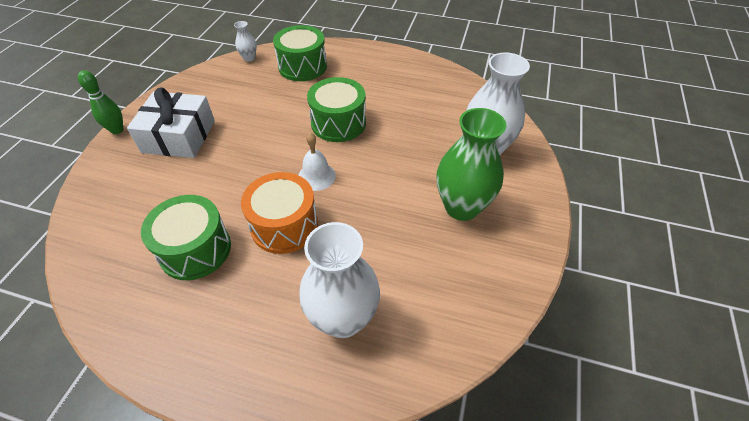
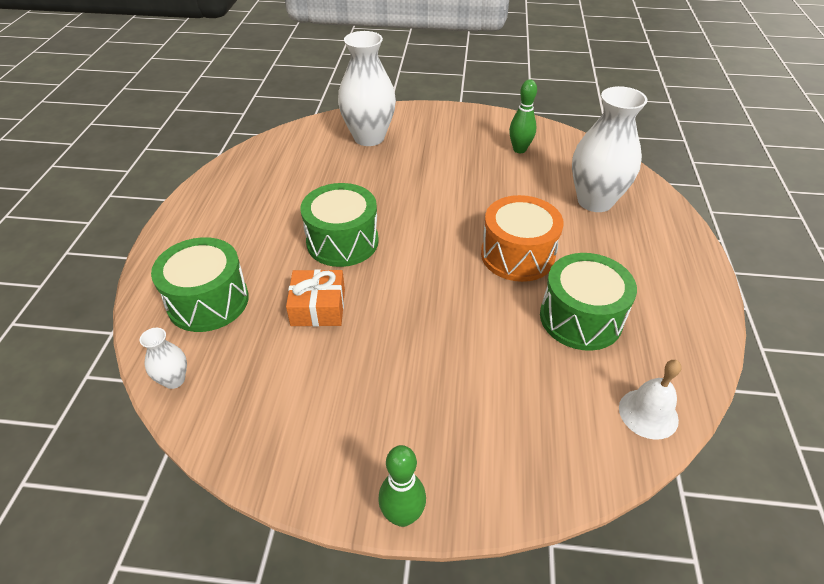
camera: 100 degrees left, 5 degrees down
(179, 136) = (400, 409): white gift -> none
(277, 108) = (318, 307): none -> orange gift
(316, 176) = (439, 244): white bell -> white bell (648, 413)
(455, 271) = (519, 149): none -> green bowling pin
(461, 207) = (449, 148): green vase -> none

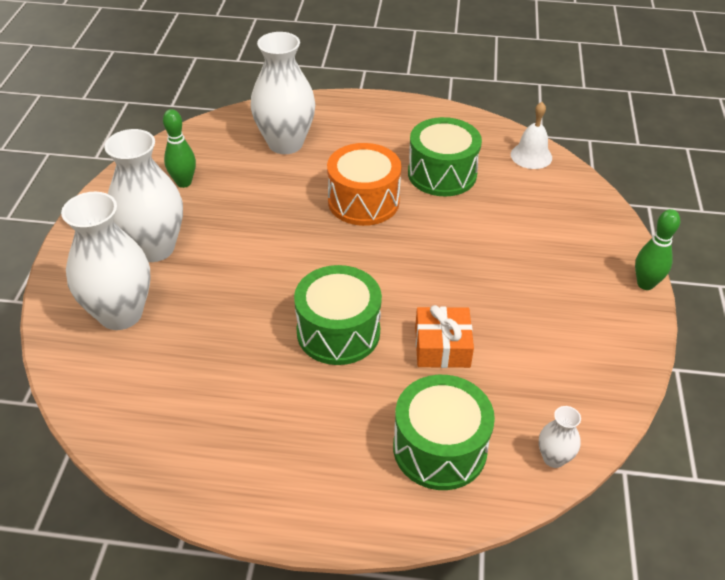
camera: 90 degrees left, 0 degrees up
(437, 144) = (154, 248): none -> white vase

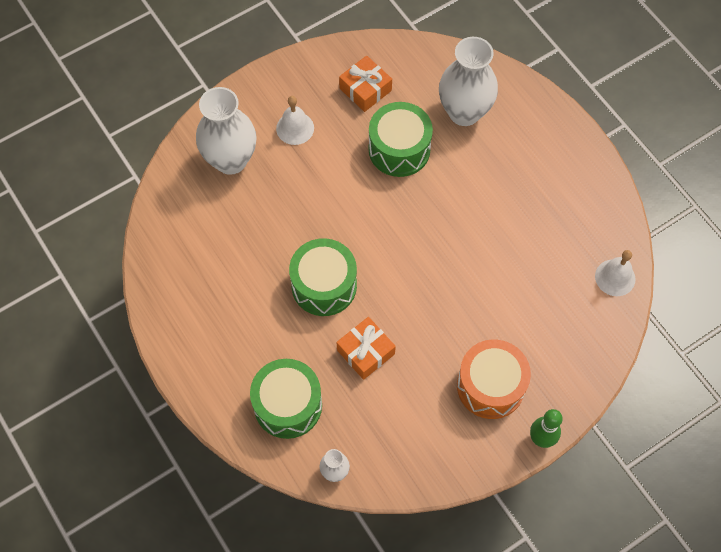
camera: 50 degrees right, 20 degrees up
(154, 248) = (295, 128): white vase -> white bell
(184, 182) = (365, 89): green bowling pin -> orange gift
(363, 201) = (453, 207): orange drum -> orange drum (490, 386)
(442, 174) = (532, 234): green drum -> green drum (399, 149)

